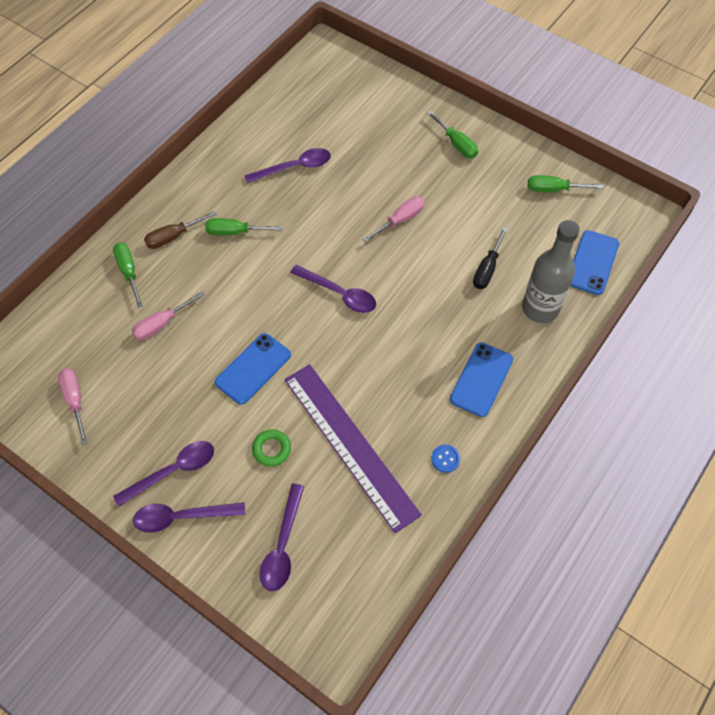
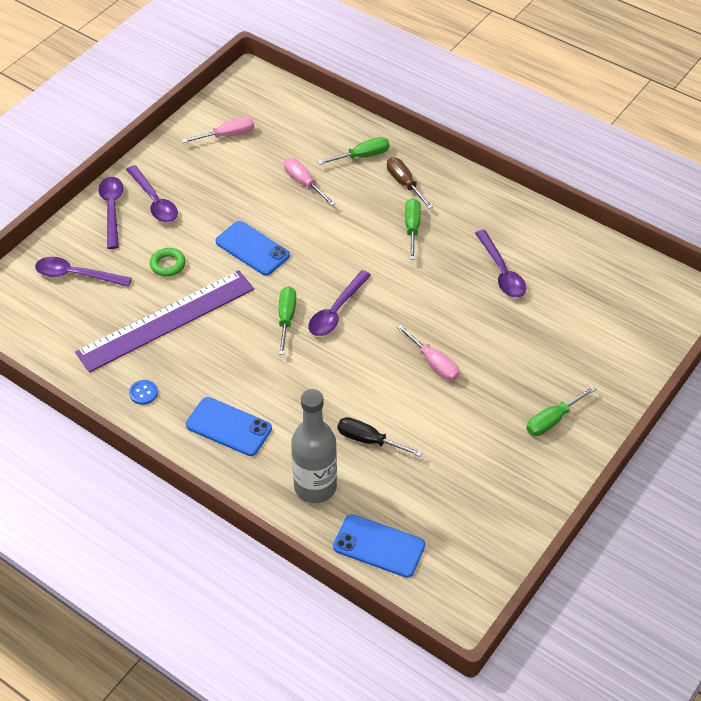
camera: 90 degrees right, 10 degrees down
(554, 189) = (489, 516): green screwdriver -> green screwdriver (286, 319)

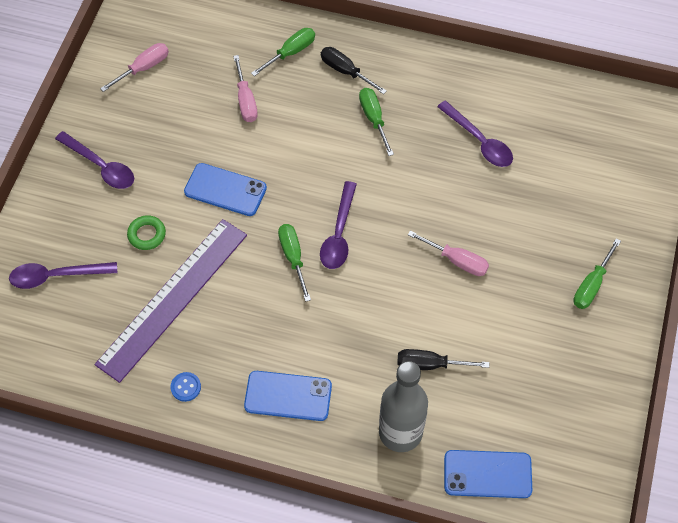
camera: 20 degrees left, 10 degrees up
(112, 210) = (60, 189): purple spoon -> none
(304, 183) = (245, 100): pink screwdriver -> pink screwdriver turned 135 degrees counterclockwise
(405, 184) = (346, 71): brown screwdriver -> black screwdriver

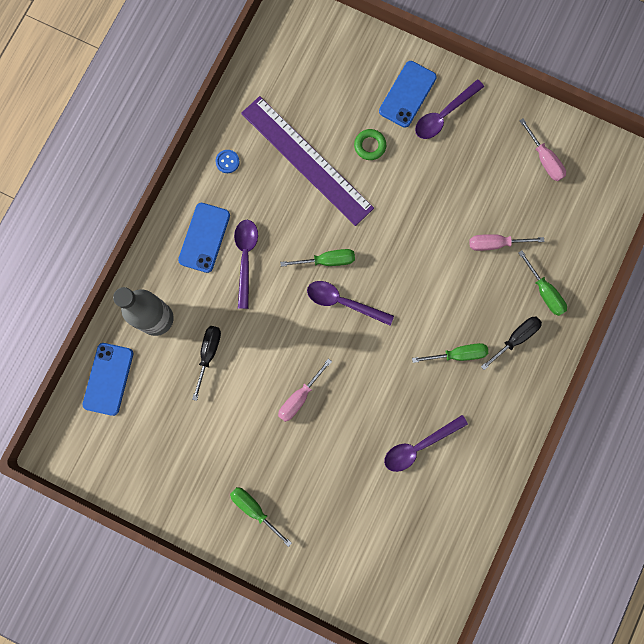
camera: 100 degrees right, 20 degrees up
(56, 276) = (343, 73): purple spoon -> purple spoon (245, 258)
(225, 190) = (403, 214): blue phone -> blue phone (407, 94)

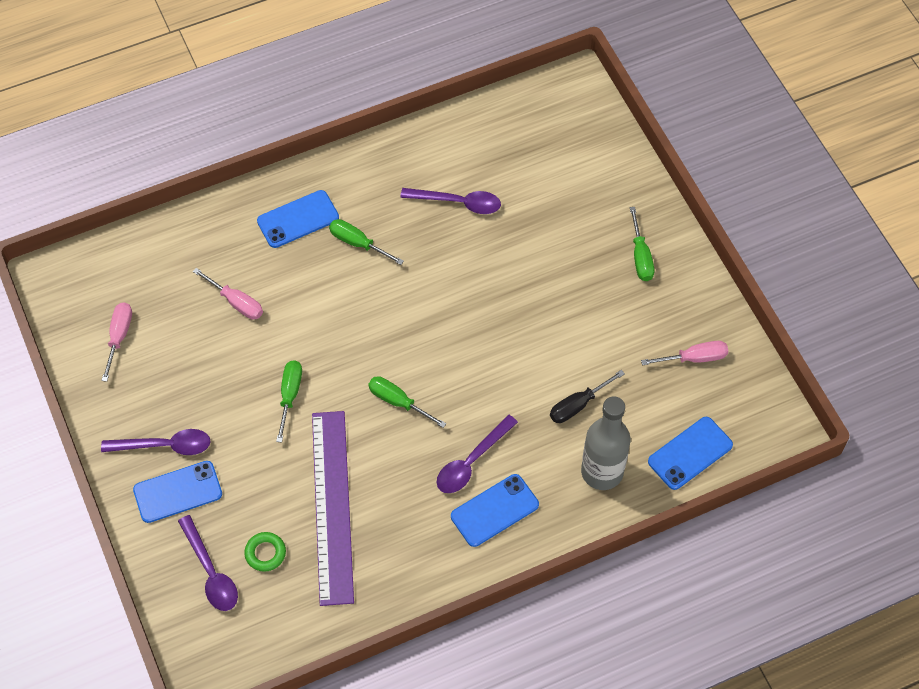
camera: 140 degrees left, 20 degrees down
(227, 162) = (409, 565): blue button -> none
(300, 397) = (525, 311): pink screwdriver -> pink screwdriver (694, 358)
(343, 302) = (416, 356): purple spoon -> purple spoon (211, 572)
(370, 146) = (260, 472): green ring -> green ring (265, 553)
(515, 338) = (298, 219): black screwdriver -> blue phone
(544, 291) = (236, 235): green screwdriver -> green screwdriver (290, 396)

